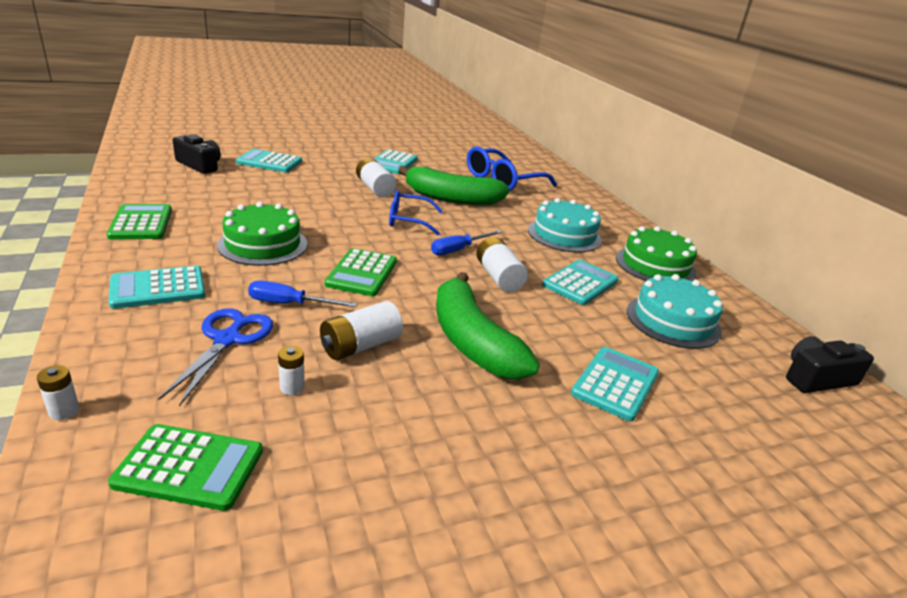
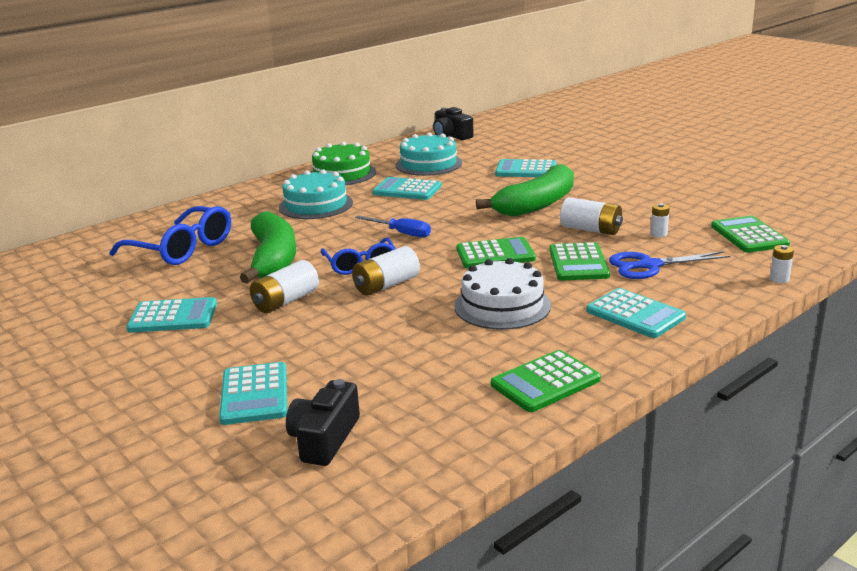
camera: 105 degrees left, 5 degrees down
(263, 244) = (502, 306): green cake -> white cake
(289, 304) = (578, 263): blue screwdriver -> green calculator
(498, 277) = (433, 212): white battery -> white battery (386, 285)

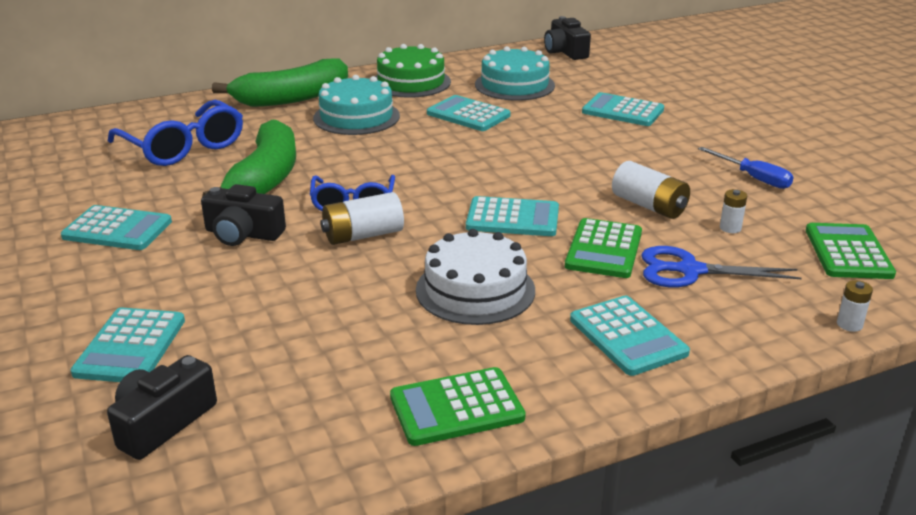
camera: 15 degrees right, 5 degrees up
(286, 301) = (243, 234): white battery -> black camera
(401, 233) = (424, 170): blue screwdriver -> blue screwdriver (753, 178)
(495, 254) = (512, 218): green calculator -> turquoise calculator
(536, 204) = (605, 160): green banana -> green banana (291, 98)

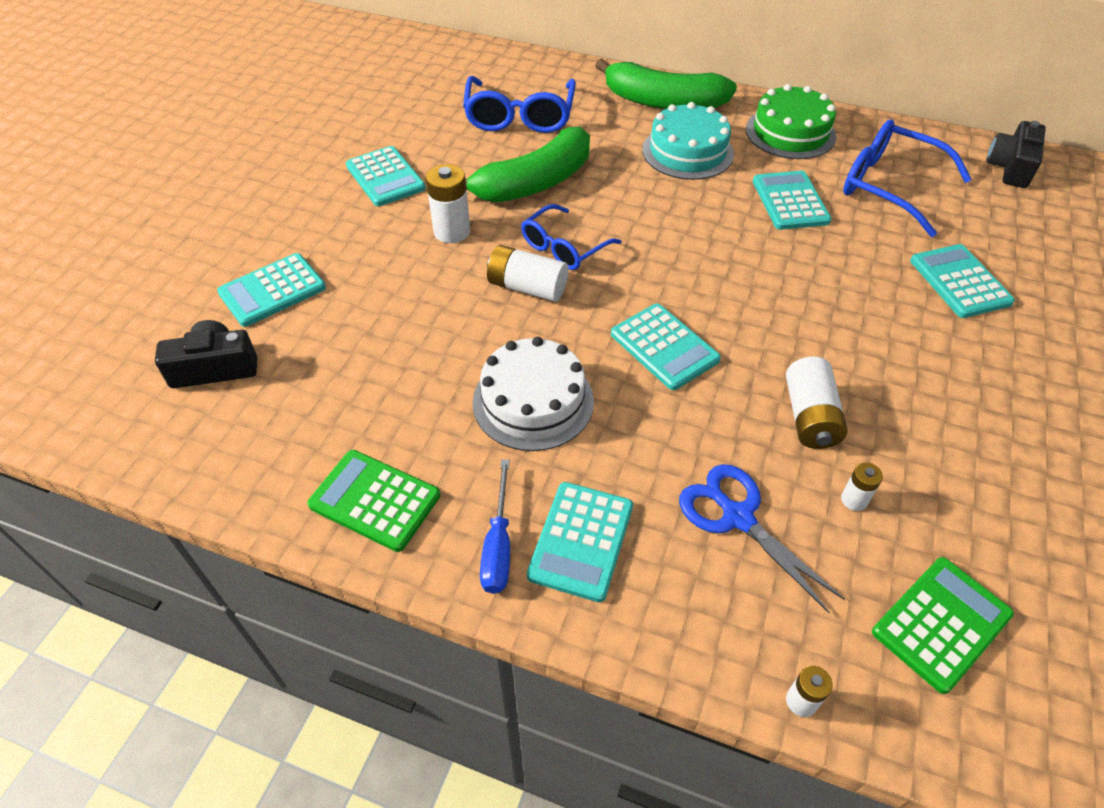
camera: 45 degrees right, 20 degrees up
(243, 234) = (452, 231): black camera -> white battery
(514, 85) = (889, 186): turquoise cake -> blue glasses
(604, 249) = (694, 436): green calculator -> none
(753, 178) = (980, 457): blue screwdriver -> blue screwdriver (498, 545)

